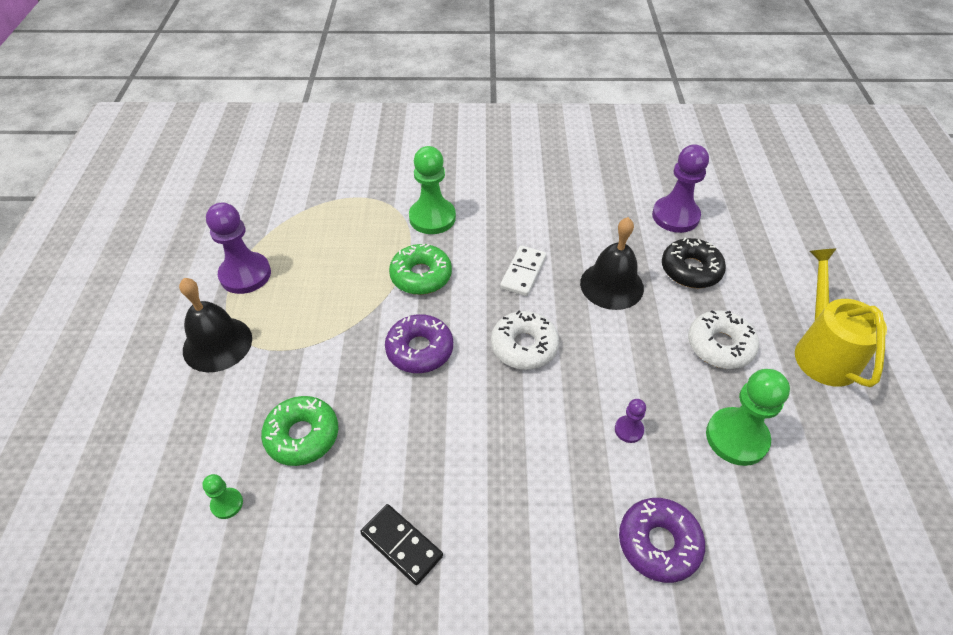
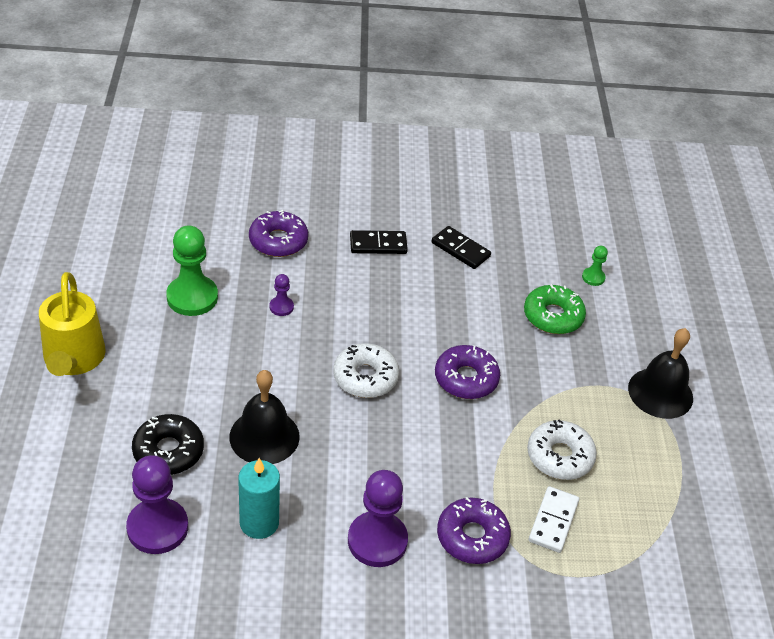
camera: 175 degrees right, 5 degrees down
(245, 274) = (669, 466): purple pawn -> purple pawn (377, 541)
(421, 276) = (475, 456): green donut -> none
(432, 218) = (472, 537): green pawn -> purple donut
(519, 546) = (378, 244): none -> black domino
(523, 272) = (361, 456): white domino -> white domino (553, 521)
(599, 221) = (259, 523): none -> turquoise candle
(720, 346) = (172, 369): white donut -> white donut (559, 456)

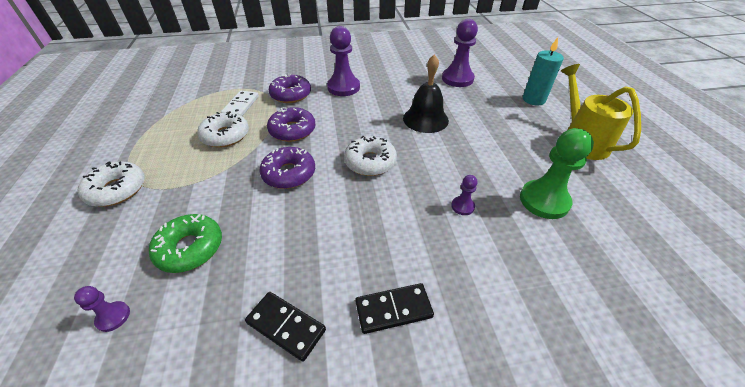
camera: 175 degrees right, 0 degrees up
(168, 451) = (476, 105): black donut -> none
(259, 523) = (408, 86): turquoise candle -> turquoise candle (533, 99)
(278, 241) = (511, 286): purple donut -> purple donut (292, 130)
(593, 277) = (113, 317): green pawn -> purple pawn
(660, 393) = (117, 190): black bell -> white donut

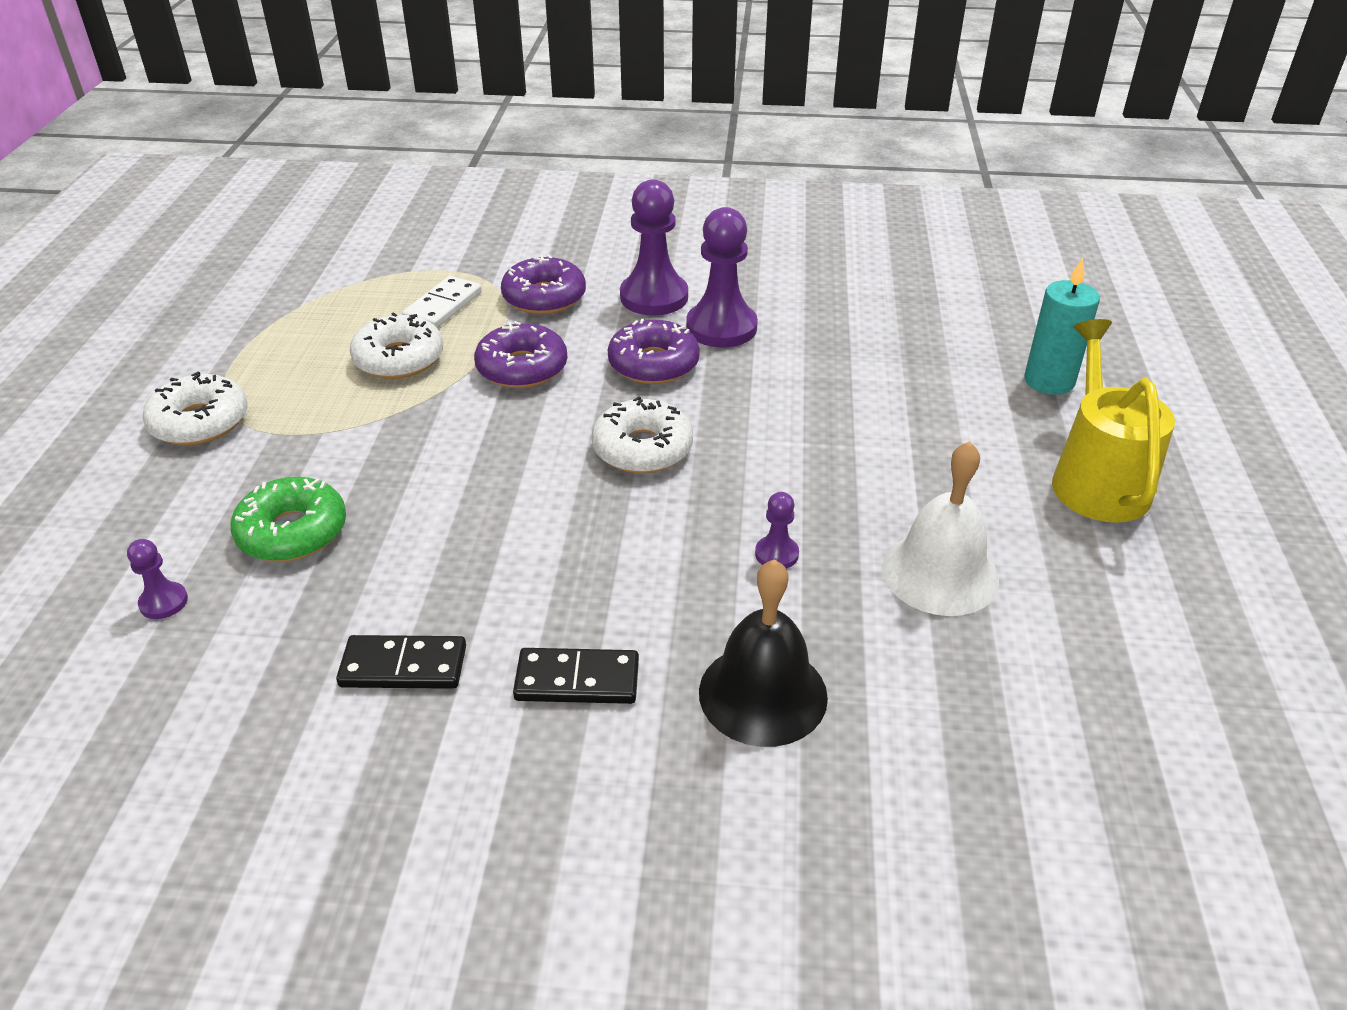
camera: 15 degrees right, 5 degrees down
(286, 326) = (403, 666): black domino -> black domino turned 45 degrees counterclockwise
(289, 174) = (488, 444): purple donut -> purple donut (653, 364)
(425, 119) = (790, 386): black bell -> black bell (763, 694)
(457, 79) = (905, 312): purple pawn -> purple pawn (721, 328)
(544, 201) = (940, 573): green pawn -> white bell

